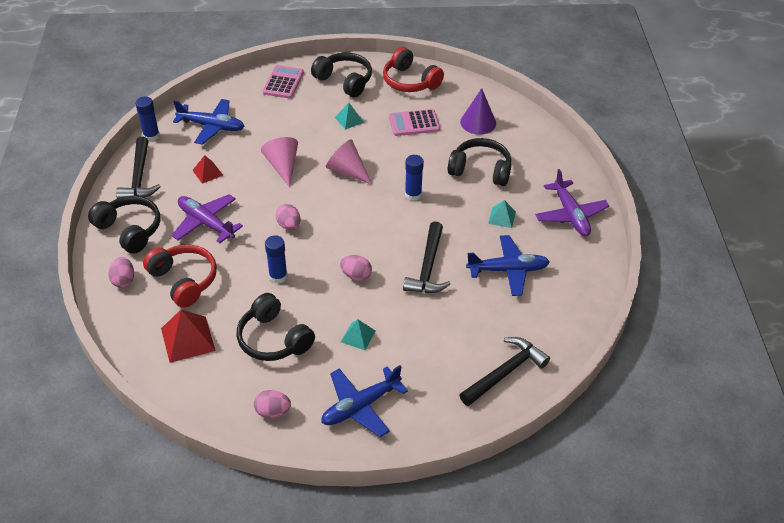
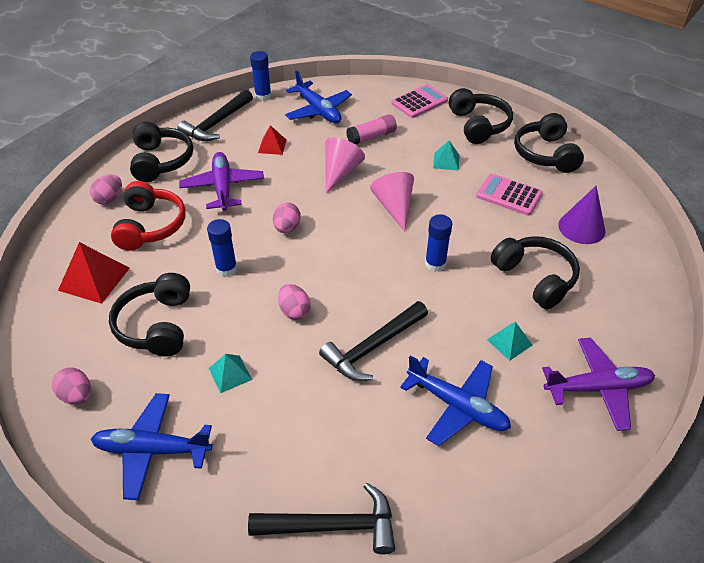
camera: 40 degrees right, 0 degrees up
(276, 127) = (371, 137): none -> pink glue stick
(410, 81) = (545, 154): red headphones -> black headphones
(570, 215) = (598, 388): purple plane -> purple plane turned 120 degrees counterclockwise

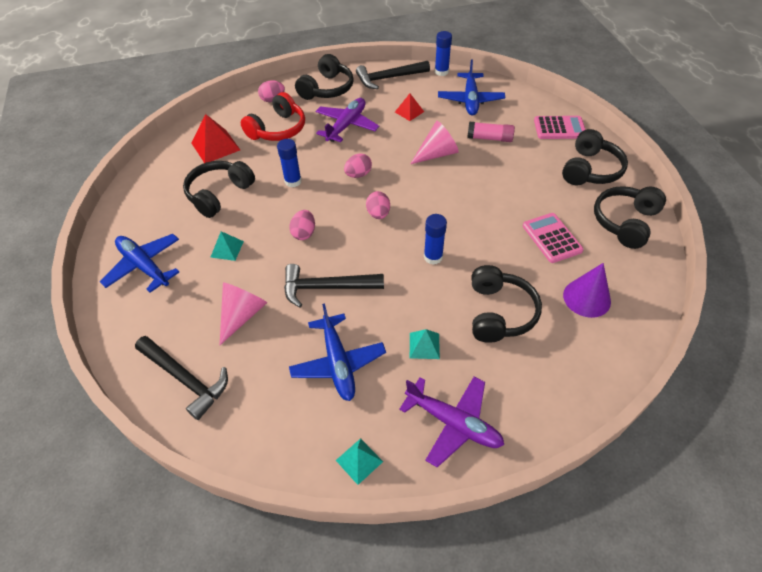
camera: 40 degrees right, 5 degrees up
(77, 395) = (141, 210): pink egg -> pink egg (378, 214)
(394, 207) = (449, 199): pink cone -> pink cone (242, 315)
(446, 161) = (529, 185): turquoise pyramid -> turquoise pyramid (359, 461)

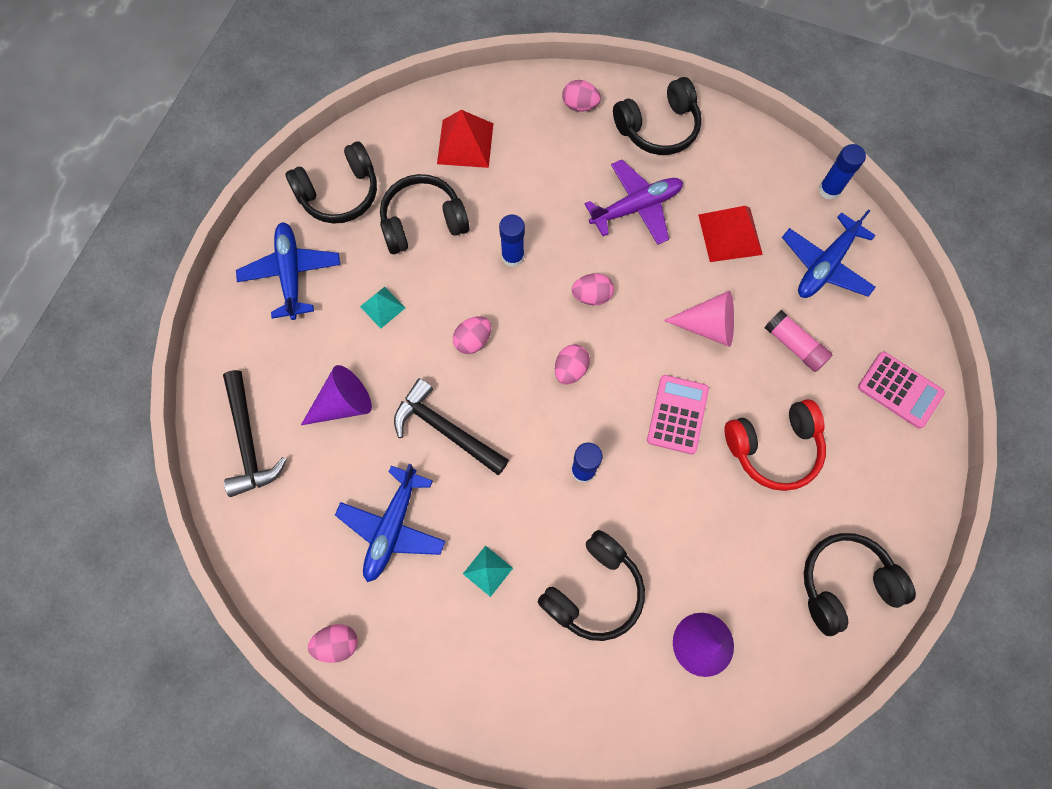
camera: 35 degrees right, 20 degrees up
(242, 315) = (343, 404): pink cone -> purple cone
(278, 129) = (552, 161): red headphones -> red headphones (773, 448)
(359, 461) = (337, 643): turquoise pyramid -> pink egg
(389, 78) = (750, 158): black hammer -> none
(409, 111) = (730, 234): red pyramid -> red pyramid, size x1.70
(453, 423) = (448, 674): purple plane -> none
(552, 238) = (736, 542): pink calculator -> pink calculator (677, 414)
(590, 170) = (877, 481): black headphones -> black headphones (339, 193)

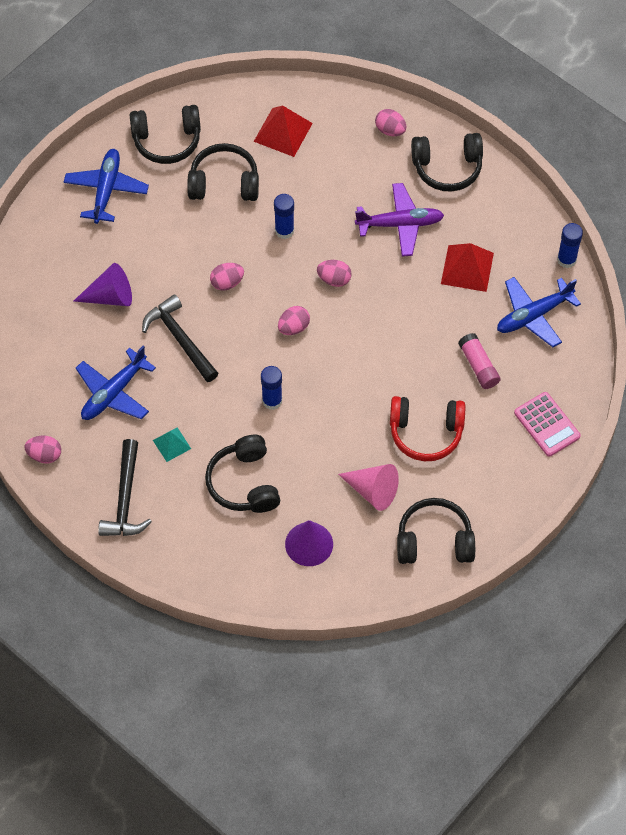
camera: 20 degrees right, 10 degrees down
(248, 441) = (30, 300): black hammer -> black hammer (125, 499)
(382, 307) = (167, 236): turquoise pyramid -> none
(594, 591) = (244, 483): black headphones -> black headphones turned 105 degrees clockwise
(677, 414) = (362, 385): pink calculator -> none
(708, 326) = (416, 330): pink cone -> pink cone (373, 491)

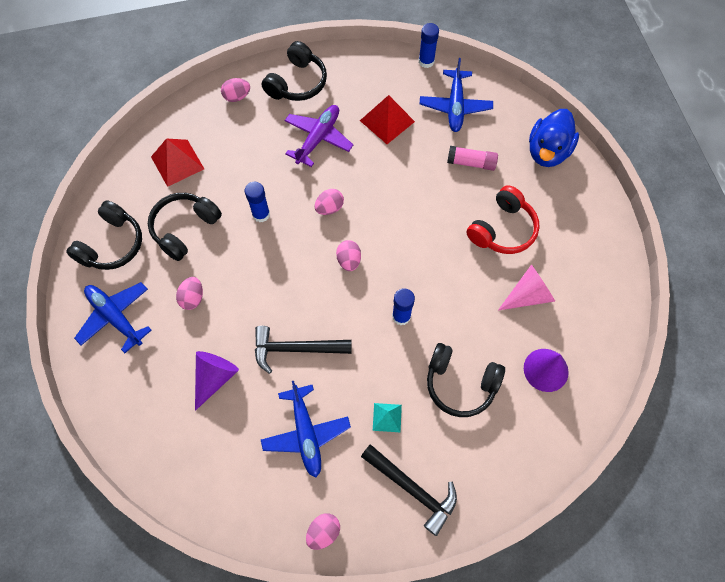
camera: 55 degrees left, 5 degrees up
(227, 283) = (273, 282): pink egg -> pink egg (192, 298)
(434, 541) = (597, 280): black headphones -> none
(547, 425) = (547, 151): pink calculator -> blue duck

